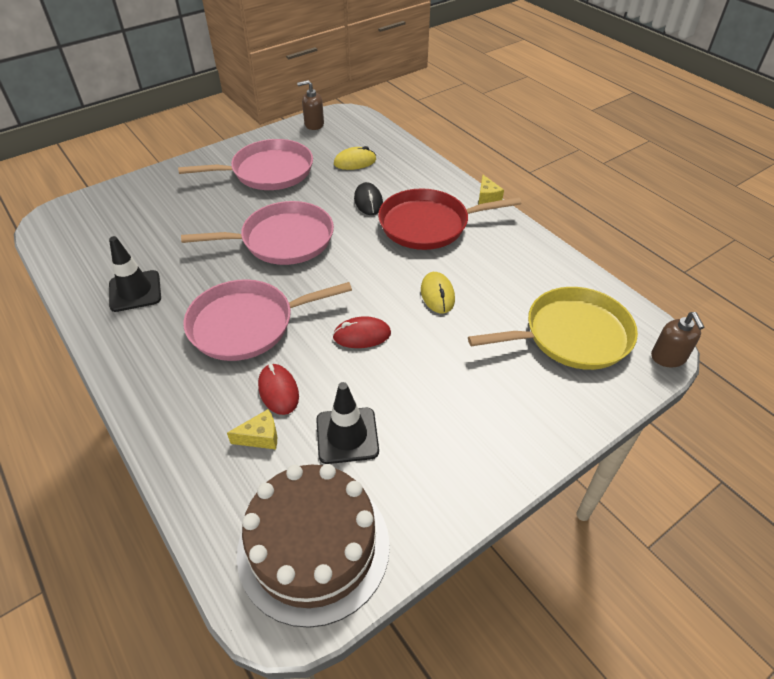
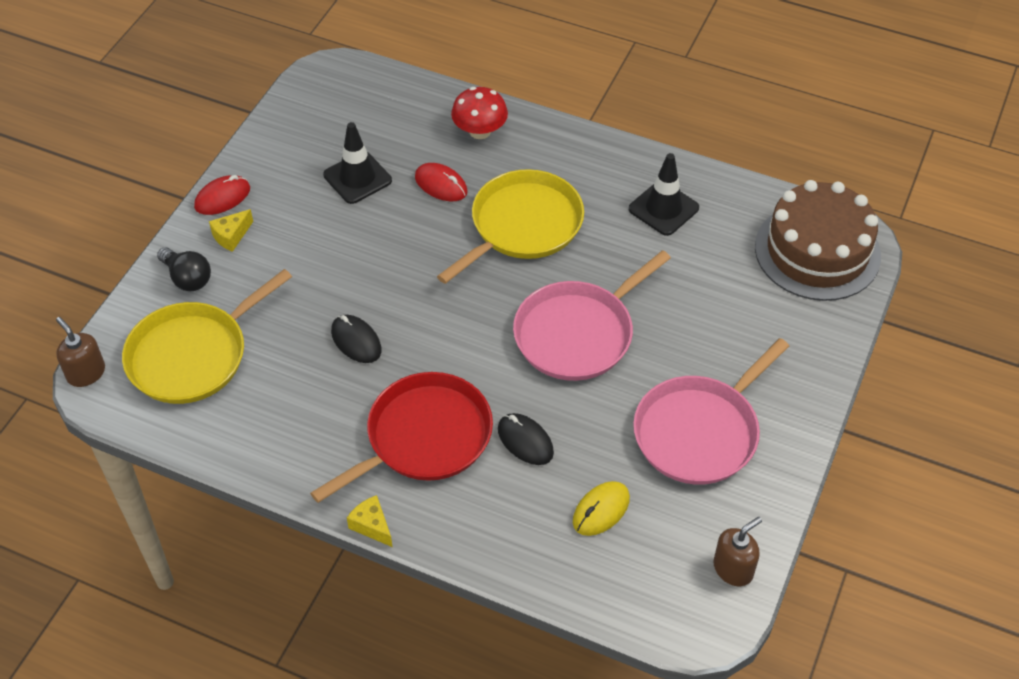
camera: 150 degrees right, 5 degrees up
(195, 431) = (480, 131): none -> red mushroom
(247, 324) = (522, 226): pink pan -> yellow pan
(260, 437) = (425, 148): yellow cheese -> yellow cheese (231, 236)
(313, 547) = (332, 107): brown cake -> brown cake (817, 251)
(362, 335) = (405, 263): red mouse -> red mouse (222, 198)
(437, 295) = (356, 341): yellow mouse -> black mouse
(558, 403) = (187, 278): none -> black light bulb

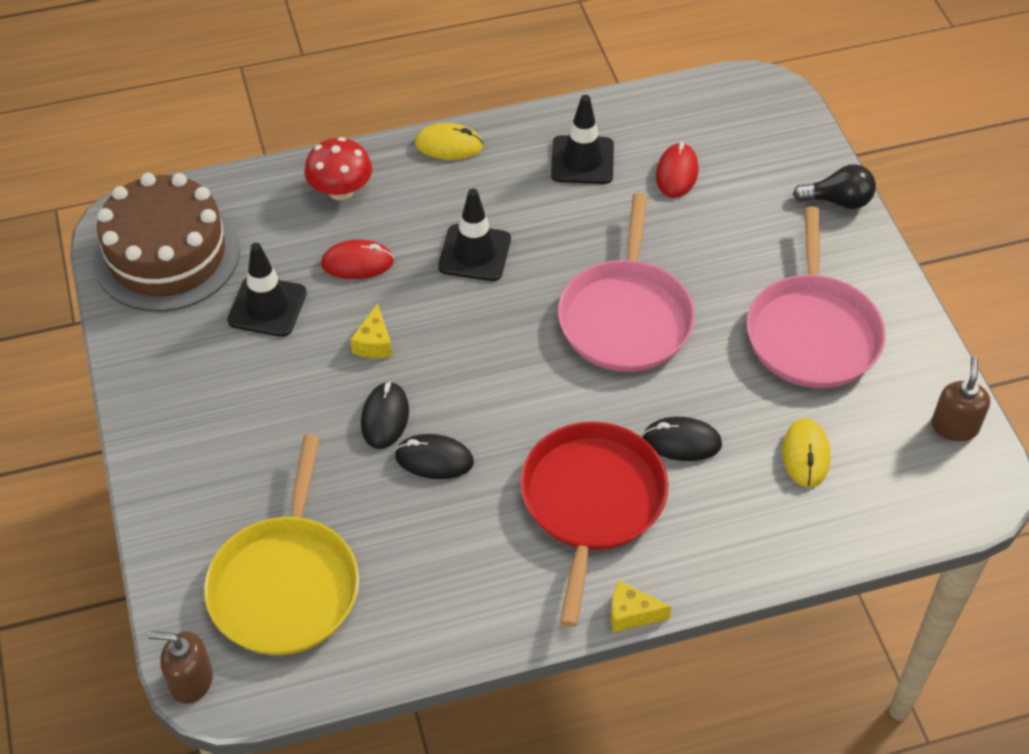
camera: 40 degrees left, 0 degrees up
(187, 278) = (196, 515): black light bulb -> black light bulb (838, 201)
(222, 198) = (146, 413): red mouse -> red mouse (676, 173)
(231, 236) = (197, 444): yellow cheese -> yellow cheese (374, 343)
(354, 294) = (385, 417): none -> black mouse
(522, 226) = (474, 253): yellow pan -> black traffic cone
(582, 143) = (449, 145): none -> yellow mouse
(817, 251) = (745, 119): brown cake -> brown cake (167, 255)

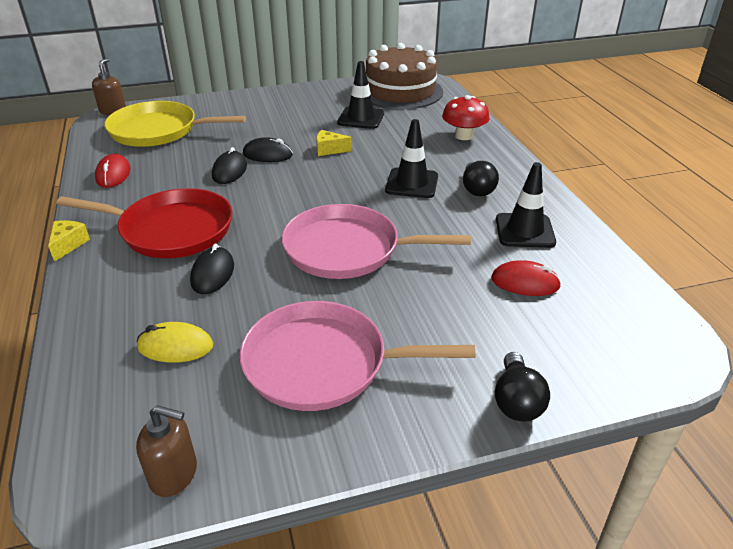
camera: 90 degrees right, 15 degrees down
(357, 263) = (399, 143): red mouse -> red mouse (113, 174)
(449, 145) = (521, 172): yellow mouse -> none
(490, 191) = (477, 189): none -> black light bulb

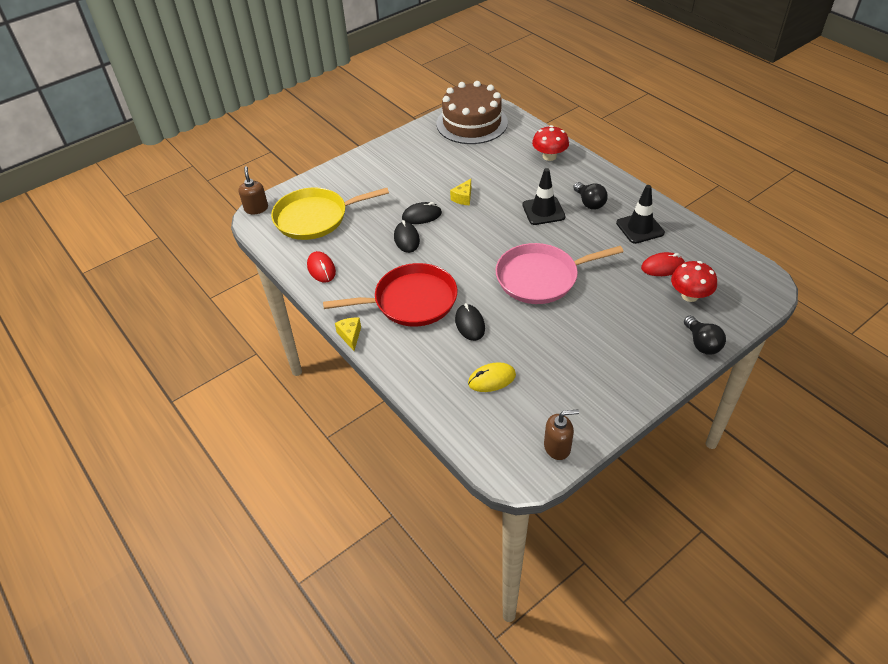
camera: 20 degrees left, 10 degrees up
(323, 363) = (585, 359): pink pan -> none
(329, 150) = (463, 198): yellow cheese -> yellow cheese turned 45 degrees counterclockwise
(361, 118) = (462, 160): black traffic cone -> none
(541, 329) = (689, 295): none -> red mushroom

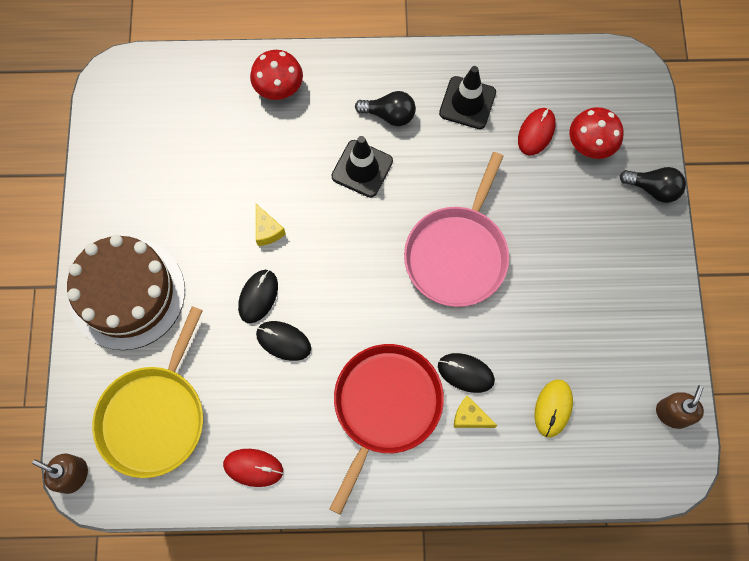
camera: 55 degrees left, 25 degrees up
(350, 336) = (386, 505): yellow cheese -> yellow cheese (470, 417)
(472, 123) = (138, 115): brown cake -> brown cake (127, 293)

